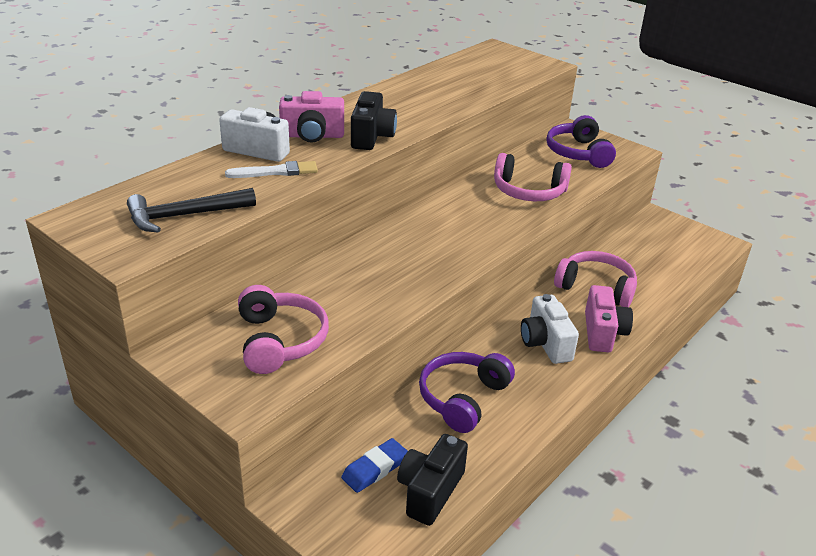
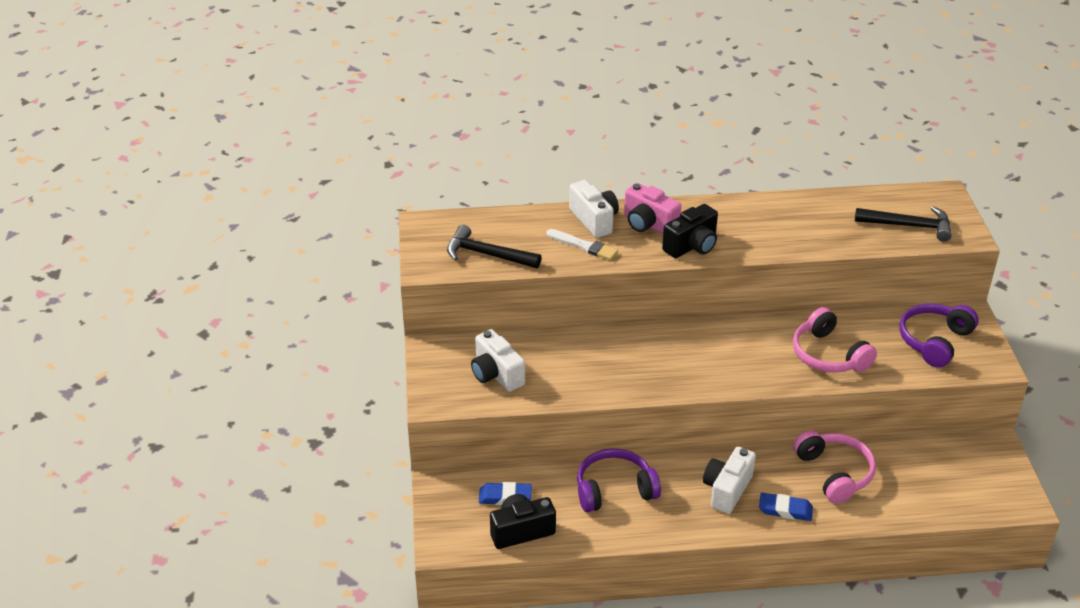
camera: 45 degrees right, 5 degrees up
(280, 341) = (496, 374): pink headphones -> white camera
(504, 71) = (909, 226): none -> black hammer
(603, 333) = (785, 510): pink camera -> blue eraser

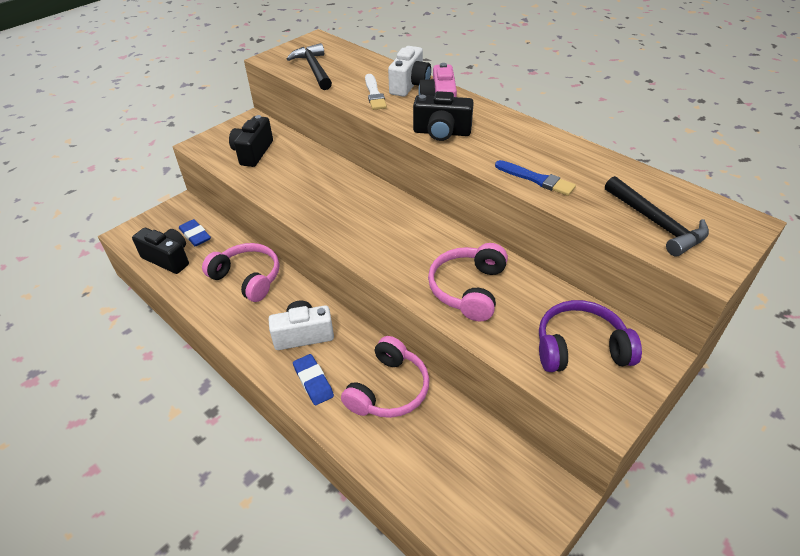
camera: 50 degrees right, 5 degrees up
(496, 374) = (253, 153): white camera -> black camera
(614, 489) = (248, 278): purple headphones -> pink headphones
(807, 241) = (536, 179): none -> blue brush

